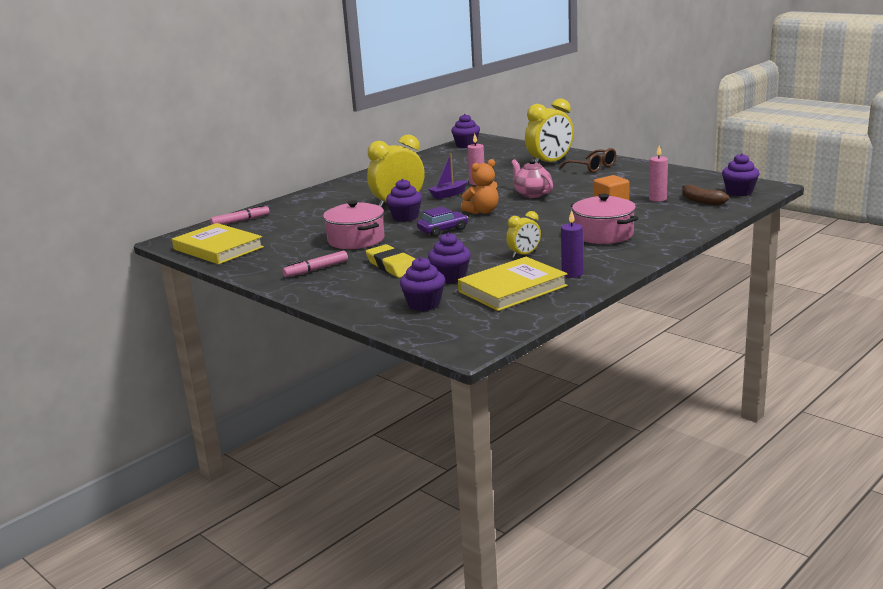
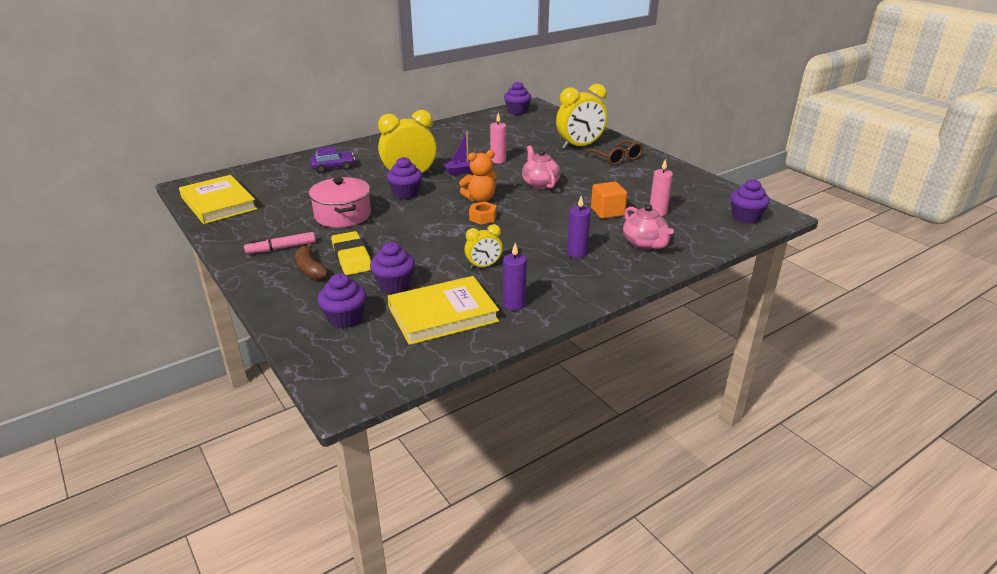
camera: 10 degrees right, 10 degrees up
(240, 221) = (262, 172): pink marker -> none
(443, 230) = (428, 217): purple car -> purple car (333, 167)
(496, 223) = (483, 217): none -> orange nut
(603, 234) = (577, 253): pink pot -> purple candle
(660, 221) = (644, 244): none -> pink teapot
(702, 201) = (700, 224): brown banana -> brown banana (310, 269)

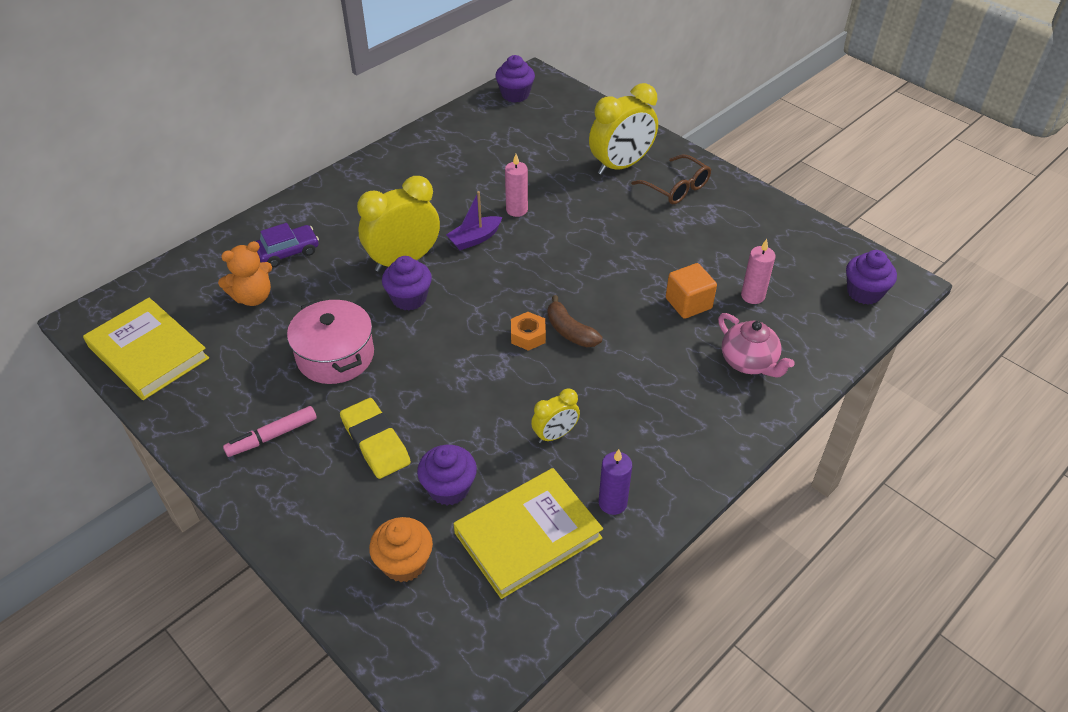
camera: 10 degrees left, 15 degrees up
(310, 269) = (327, 474): brown banana -> brown banana (570, 331)
(345, 318) = (404, 563): purple cupcake -> orange cupcake
(480, 199) = (514, 297): orange teddy bear -> orange teddy bear (253, 297)
(540, 184) = (586, 255): pink teapot -> none
(577, 253) = (668, 391): purple candle -> none

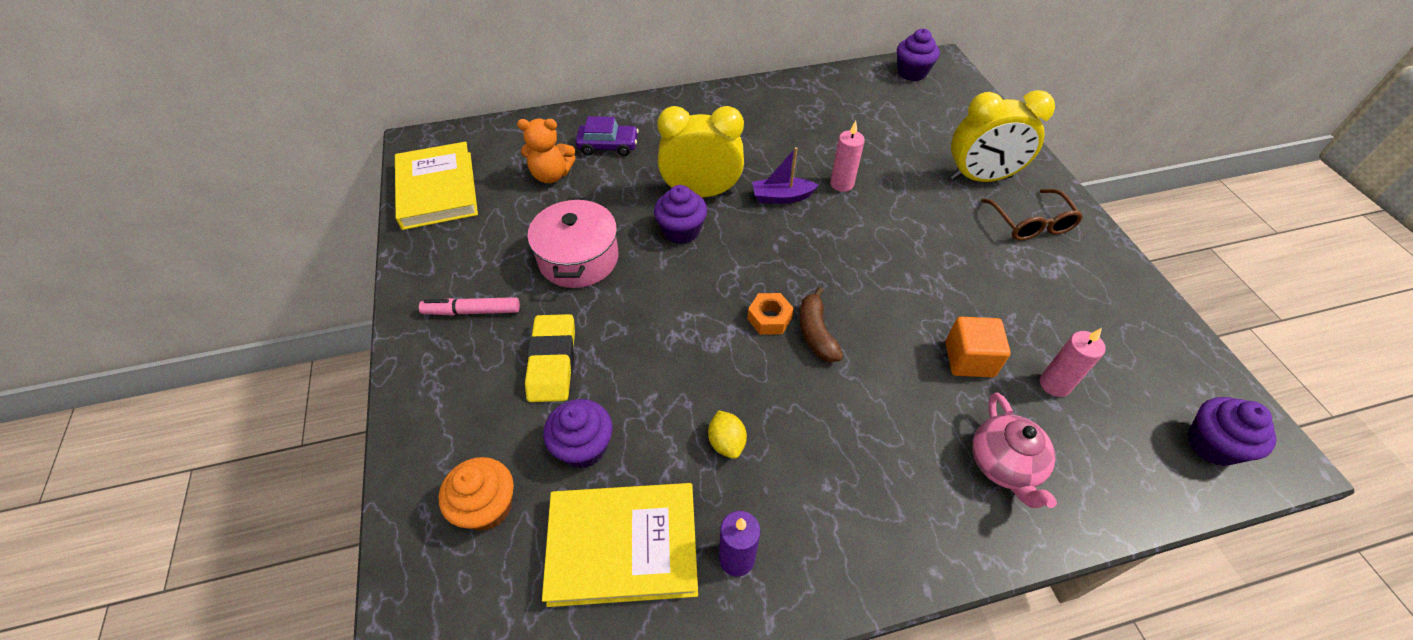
camera: 30 degrees right, 5 degrees up
(555, 435) = (726, 442): yellow clock -> yellow lemon

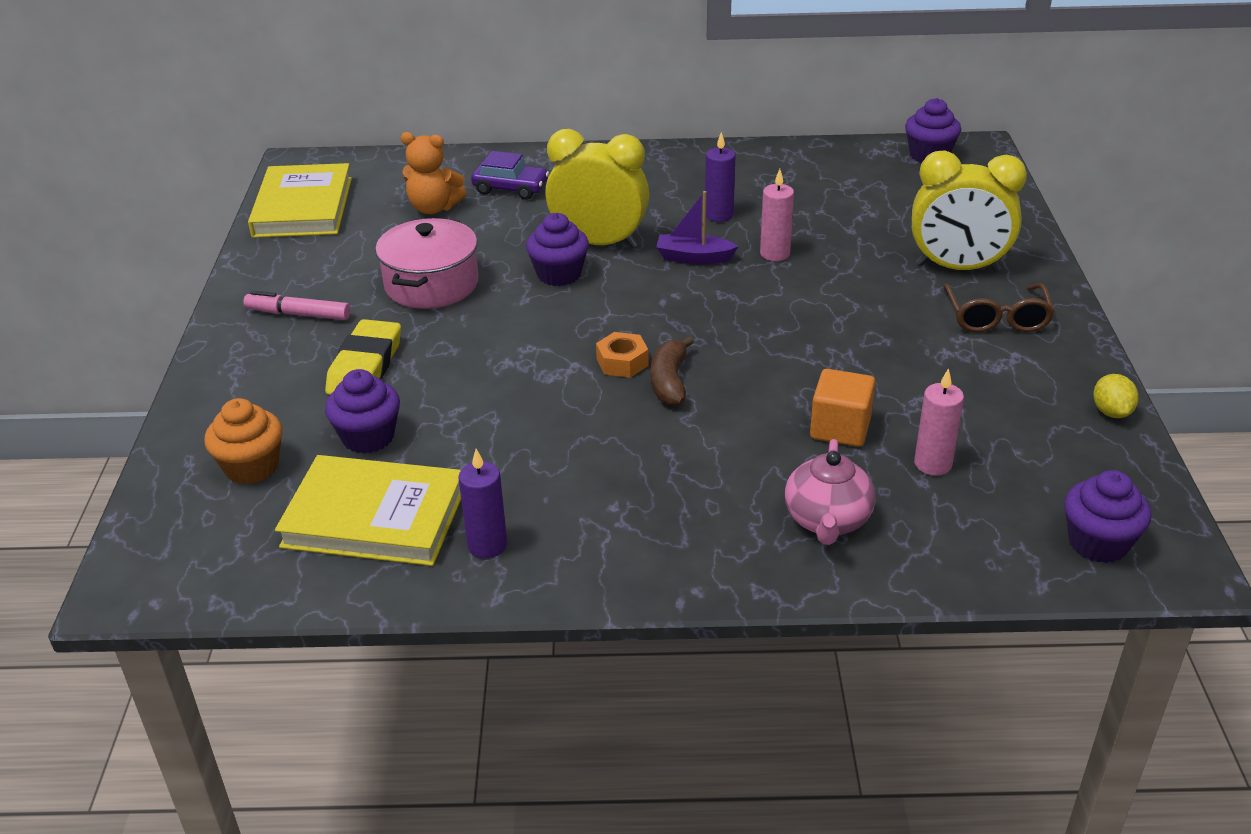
camera: 15 degrees right, 15 degrees down
(726, 442) = (521, 456): yellow lemon -> yellow lemon (1111, 412)
(783, 151) = (719, 215): none -> purple candle

